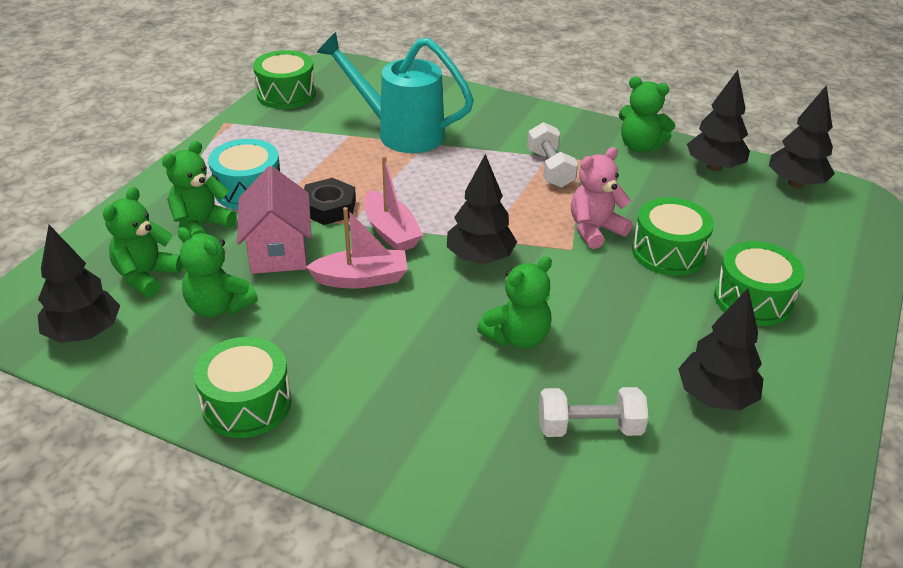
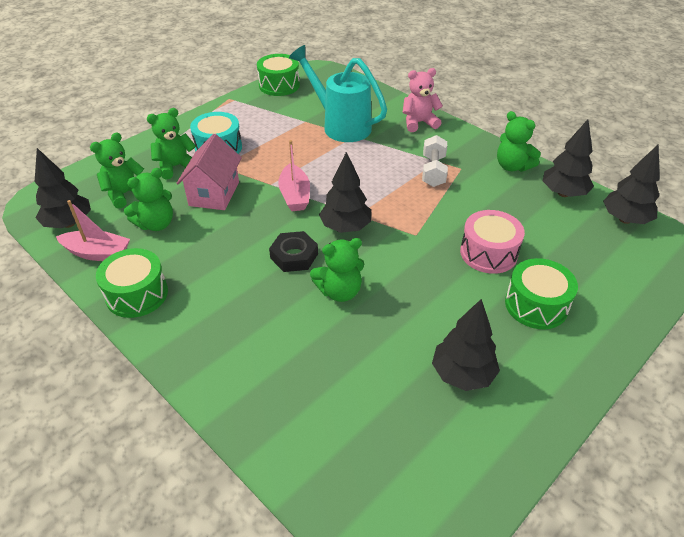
camera: 20 degrees right, 5 degrees up
(218, 307) = (156, 224): green teddy bear -> green teddy bear turned 90 degrees counterclockwise
(329, 207) = (263, 170): black nut -> black nut (294, 256)
(361, 279) = (257, 225): pink boat -> pink boat (97, 253)
(589, 427) = (354, 372): white dumbbell -> none
(595, 230) = (441, 224): pink teddy bear -> pink teddy bear (419, 123)
(668, 252) = (488, 253): green drum -> pink drum

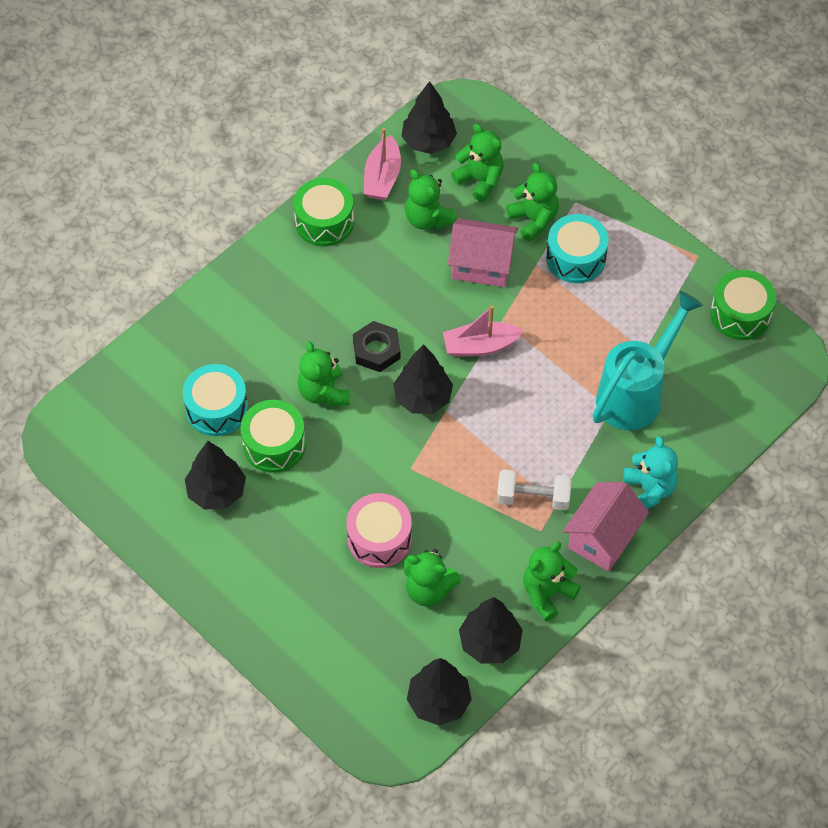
camera: 90 degrees right, 15 degrees up
(360, 378) = (217, 409): none -> turquoise drum
(419, 123) = (649, 490): pink teddy bear -> turquoise teddy bear
(460, 142) = (603, 538): none -> pink house
(528, 224) = (429, 589): none -> green teddy bear
(536, 305) = (300, 571): green drum -> green drum (274, 444)

